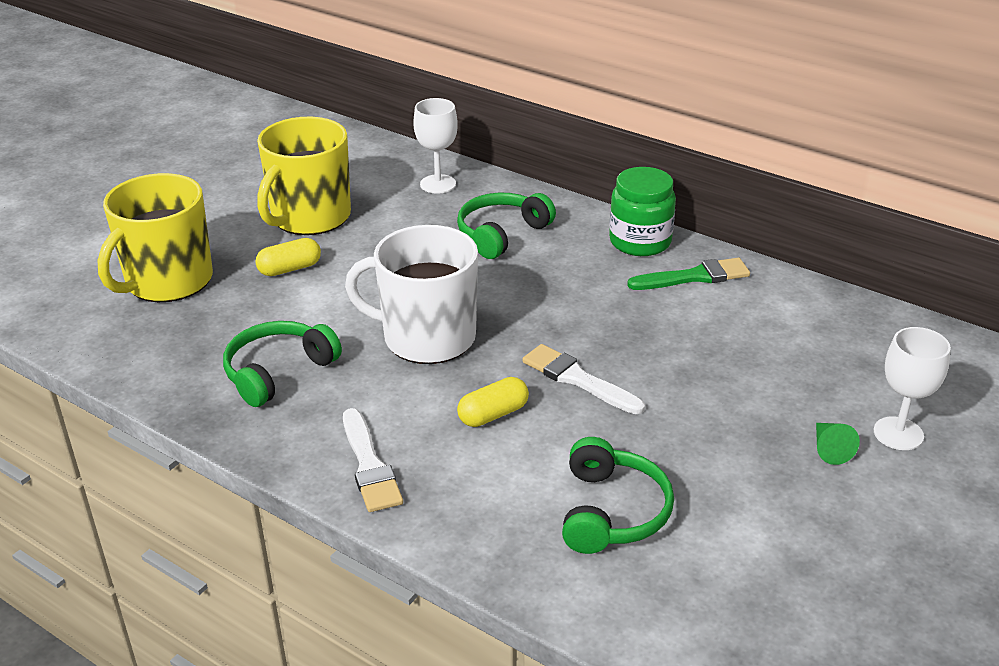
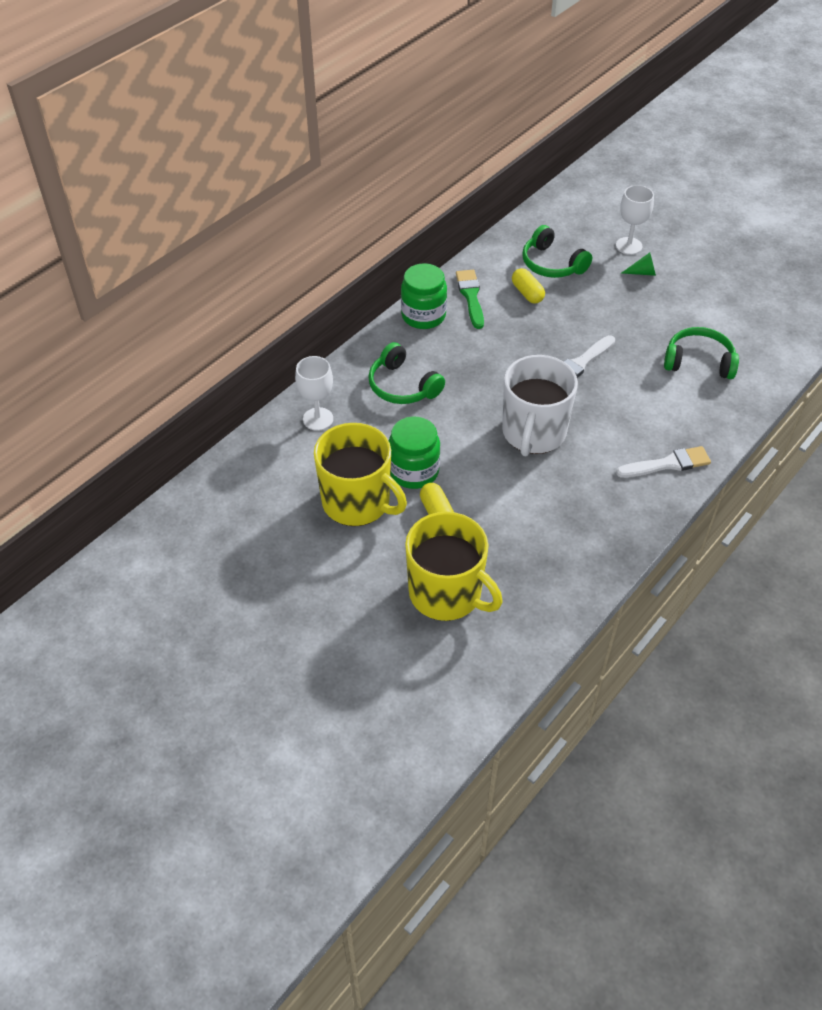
camera: 85 degrees left, 15 degrees up
(278, 372) = (571, 514): green headphones -> green headphones (552, 264)
(356, 250) = (414, 471): none -> green jar
(493, 414) = (616, 404): yellow capsule -> yellow capsule (527, 293)

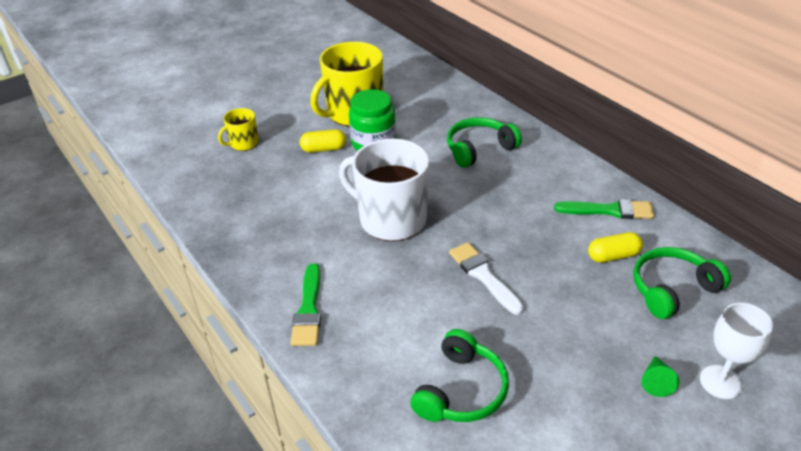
camera: 105 degrees right, 10 degrees down
(318, 419) = (451, 102): white goblet -> none
(423, 316) = (579, 174): green jar -> none
(446, 593) = (243, 143): yellow mug -> yellow mug, size x0.49
(667, 464) = (308, 310): white brush -> green brush

